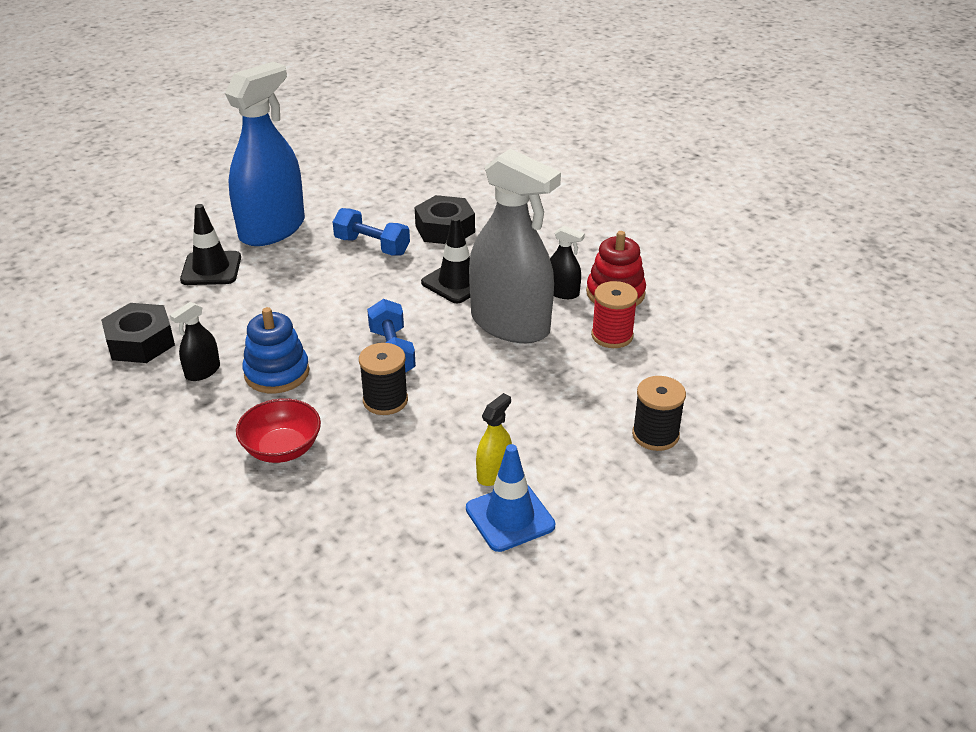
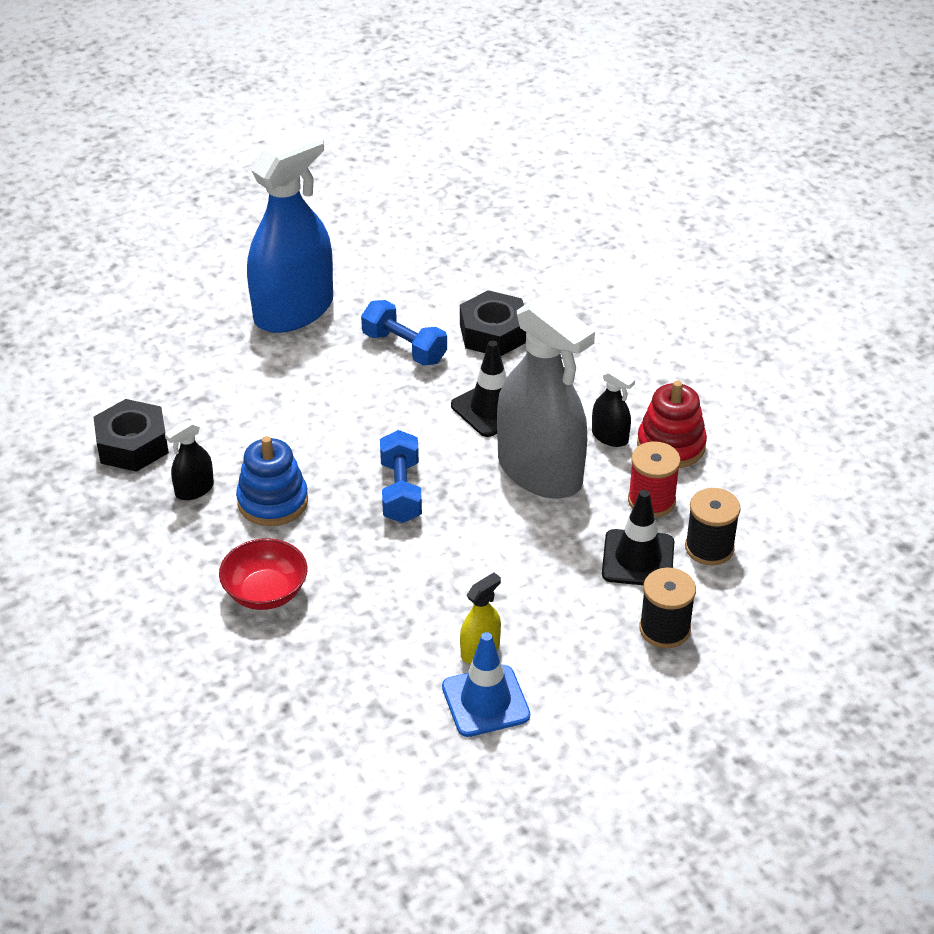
camera: 10 degrees right, 5 degrees up
(211, 269) = (218, 358): black traffic cone -> black traffic cone (638, 559)
(385, 400) = (383, 550): black spool -> black spool (709, 548)

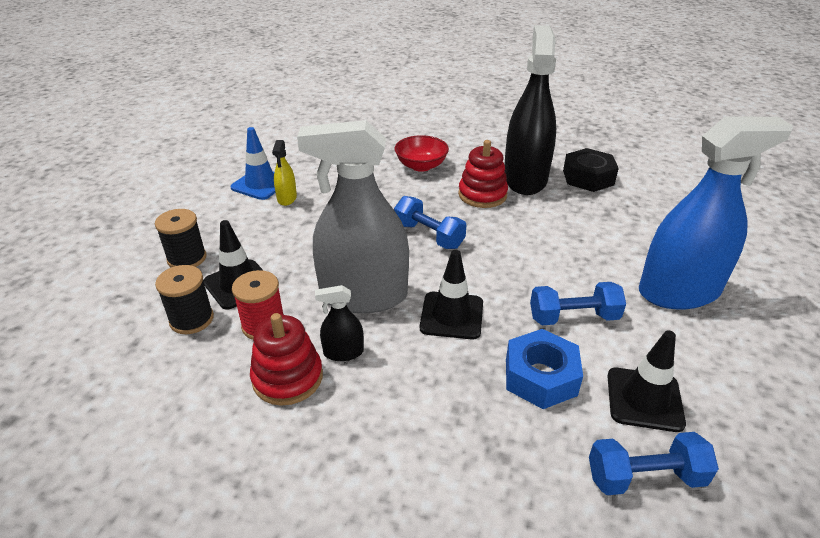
camera: 135 degrees right, 5 degrees down
(194, 489) = (525, 179): black spray bottle -> black spray bottle, size x2.40
(272, 501) = (482, 195): blue stacking toy -> red stacking toy
(293, 311) = (679, 291): blue spray bottle -> blue spray bottle turned 105 degrees counterclockwise
(450, 283) = (644, 399): none -> black traffic cone
(493, 333) = (540, 377): black nut -> blue nut
(517, 260) = (645, 477): none -> blue dumbbell

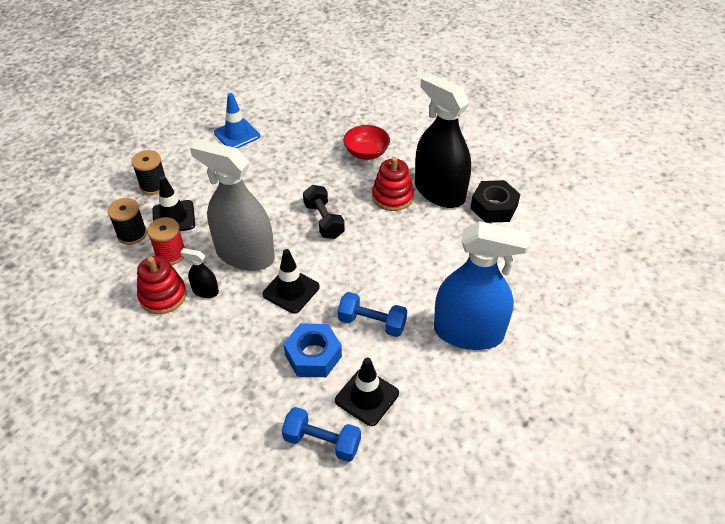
camera: 25 degrees right, 10 degrees up
(287, 198) = (247, 154): yellow spray bottle -> none
(429, 236) = (323, 221): blue dumbbell -> black dumbbell
(525, 179) = (439, 192): black spray bottle -> black spray bottle turned 75 degrees counterclockwise

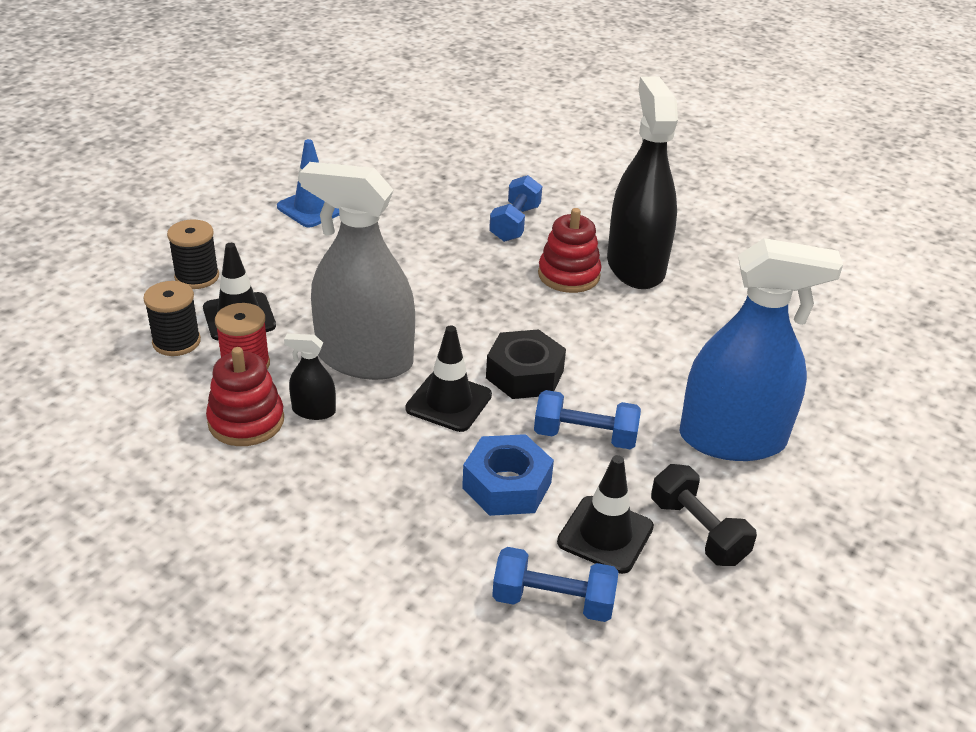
camera: 10 degrees left, 10 degrees down
(323, 221) = (474, 310): black dumbbell -> black dumbbell (697, 531)
(366, 153) = (515, 223): red bowl -> blue dumbbell
(439, 192) = (635, 266): black spray bottle -> black spray bottle turned 45 degrees clockwise
(494, 207) = (719, 281): black nut -> black nut (525, 374)

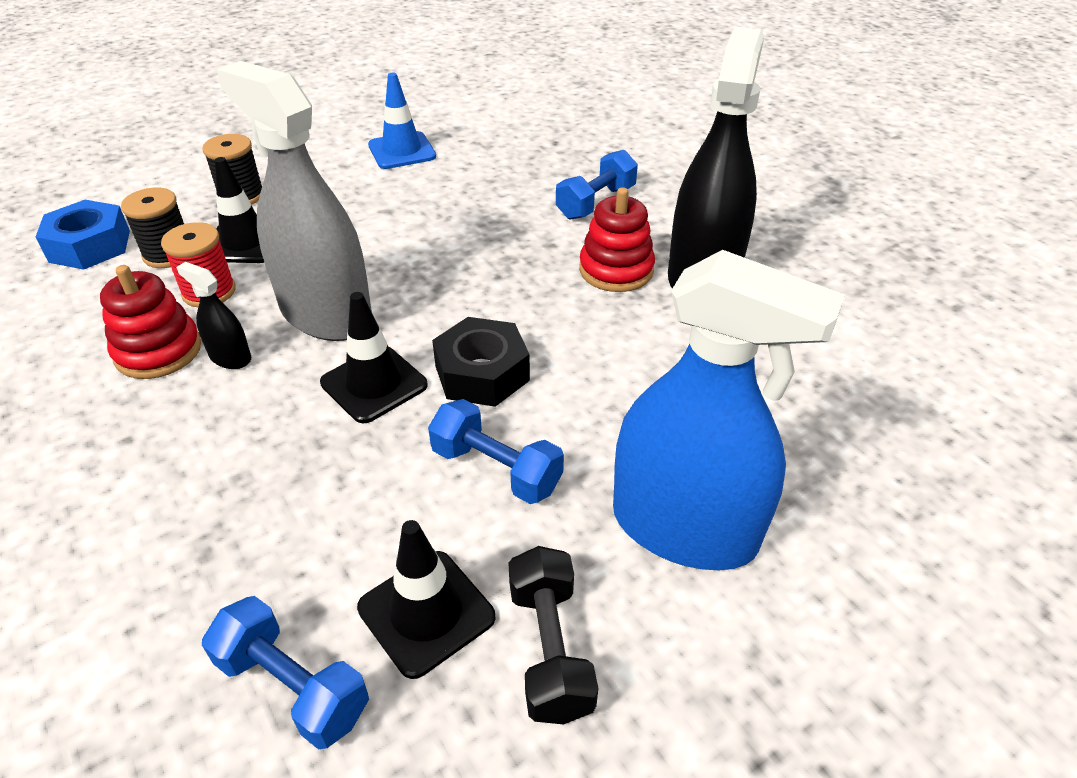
camera: 25 degrees right, 5 degrees up
(507, 485) = (359, 505): blue nut -> blue nut (90, 246)

